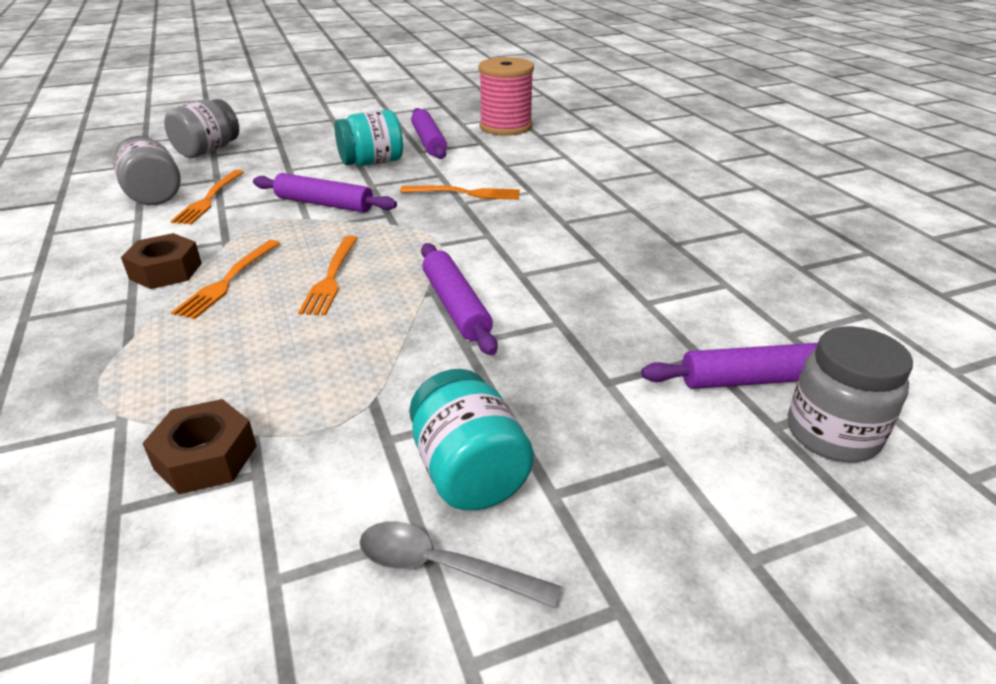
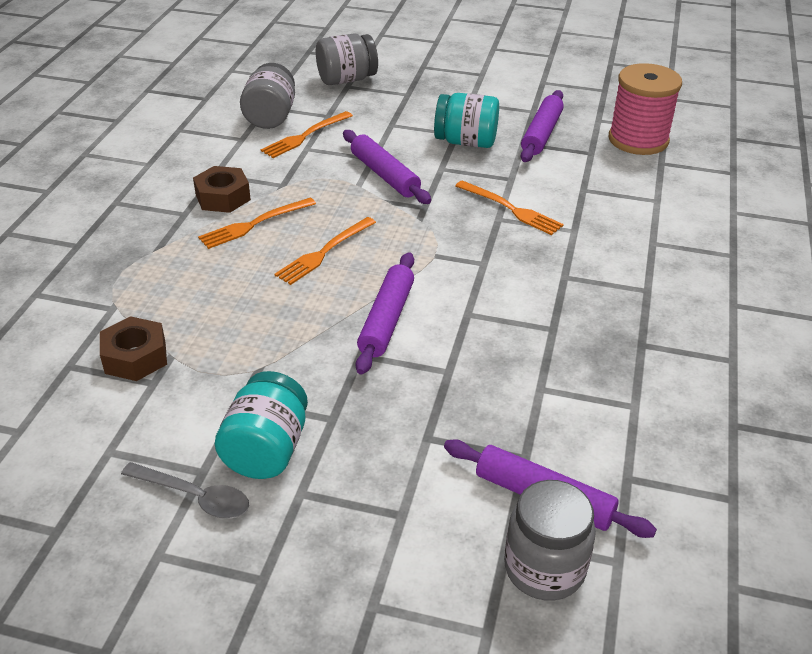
camera: 35 degrees right, 5 degrees up
(442, 567) = (195, 497): grey spoon -> grey spoon turned 150 degrees clockwise

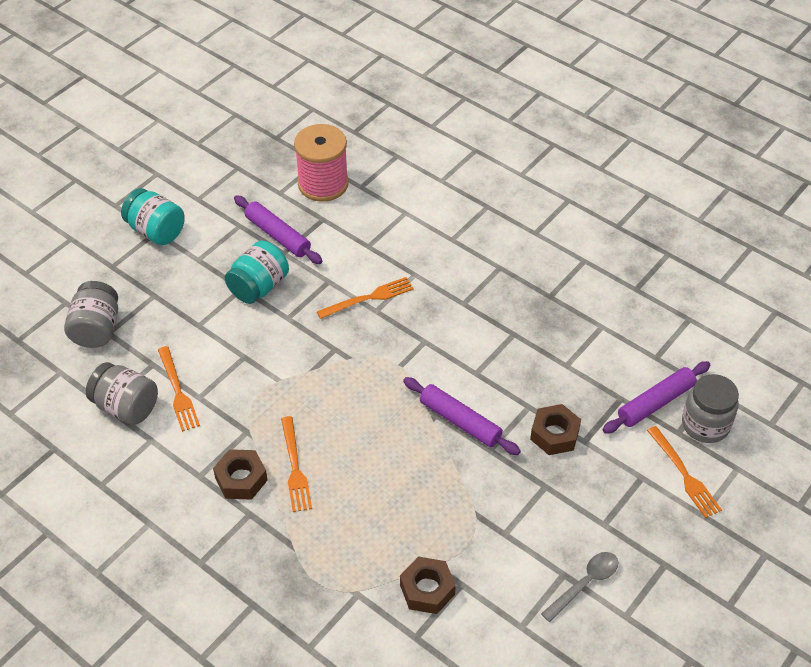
camera: 65 degrees left, 10 degrees up
(266, 450) = (559, 532): turquoise jar -> turquoise jar (156, 231)
(324, 252) = (359, 432): orange fork -> orange fork (684, 474)
(385, 175) = (275, 357): purple rolling pin -> none
(419, 406) = (554, 434): none -> brown nut

